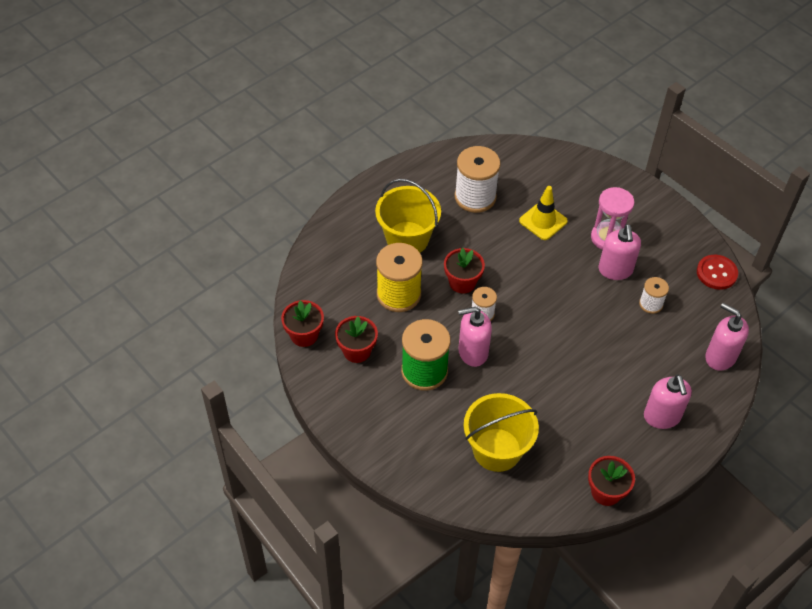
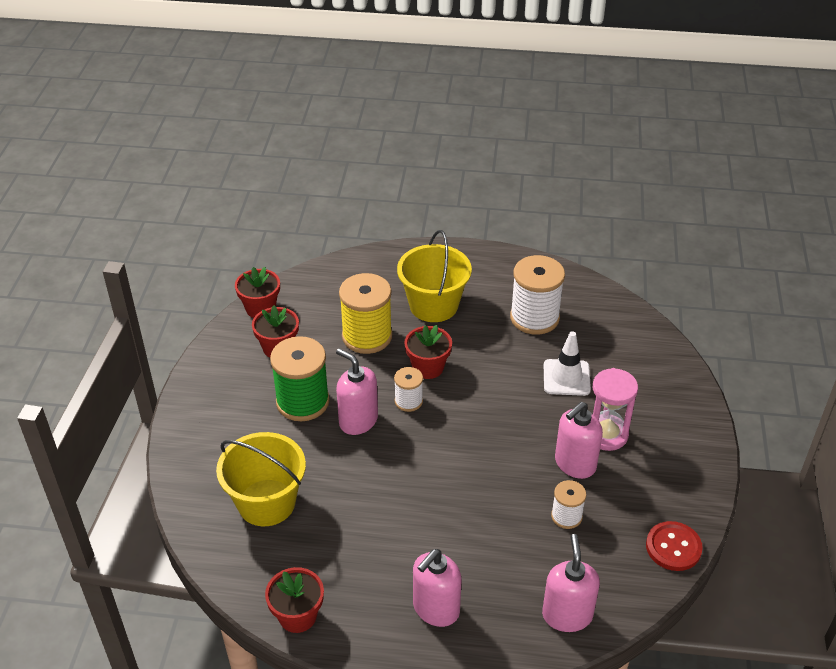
camera: 50 degrees right, 10 degrees down
(543, 221) = (566, 378): yellow traffic cone -> white traffic cone

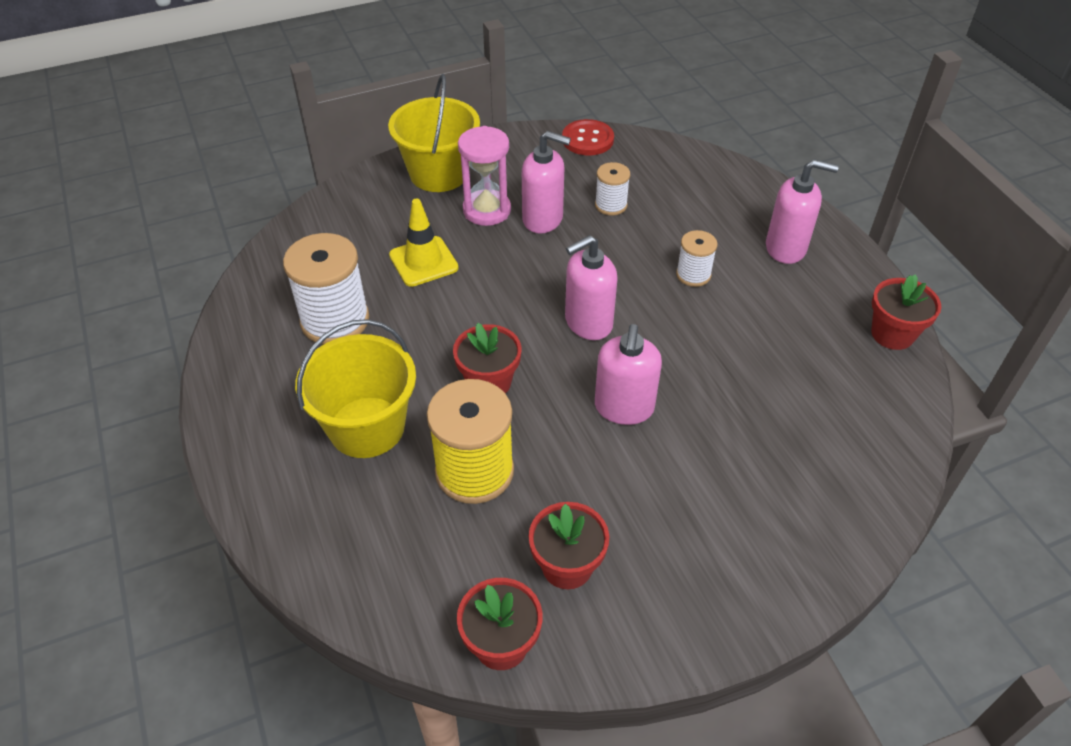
camera: 120 degrees left, 5 degrees up
(266, 502) = (806, 430): yellow bucket -> yellow bucket (439, 173)
(302, 402) = (639, 479): green spool -> none
(408, 401) = (557, 376): white spool -> white spool (693, 275)
(566, 378) = (423, 262): white traffic cone -> yellow traffic cone
(567, 615) = (711, 174): pink soap dispenser -> pink soap dispenser (588, 323)

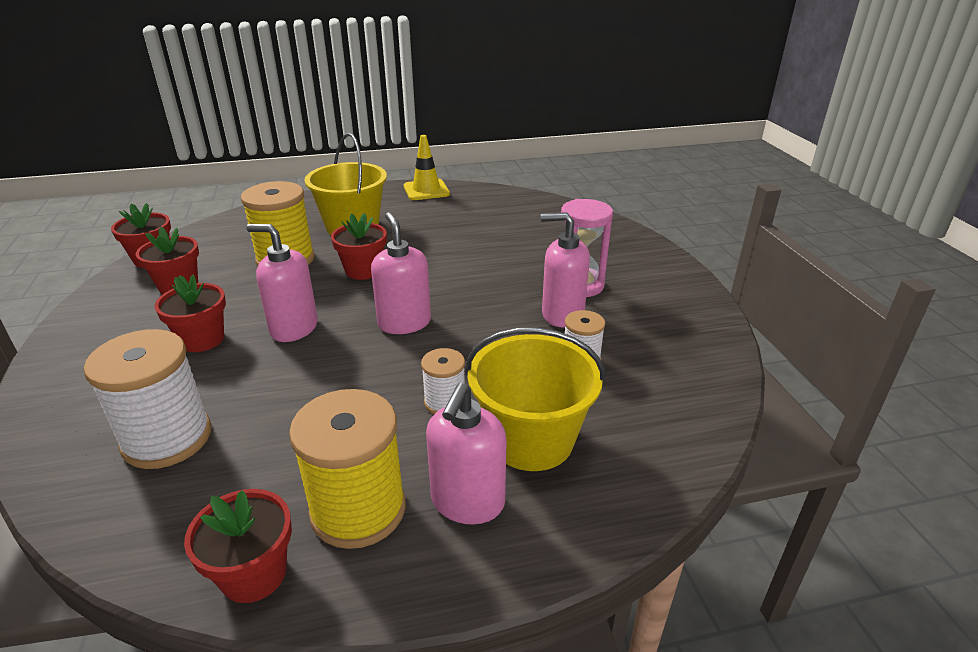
camera: 100 degrees right, 15 degrees down
(335, 320) = (459, 219): white spool -> white spool (167, 439)
(423, 262) = (514, 252): yellow traffic cone -> yellow traffic cone (426, 190)
(439, 173) = (639, 265): yellow bucket -> yellow bucket (531, 439)
(543, 219) = (562, 314): pink soap dispenser -> pink soap dispenser turned 75 degrees clockwise
(587, 139) = (714, 361): red button -> none
(669, 482) = (202, 339): none -> red flower pot
(819, 298) = (358, 510): none -> yellow spool

